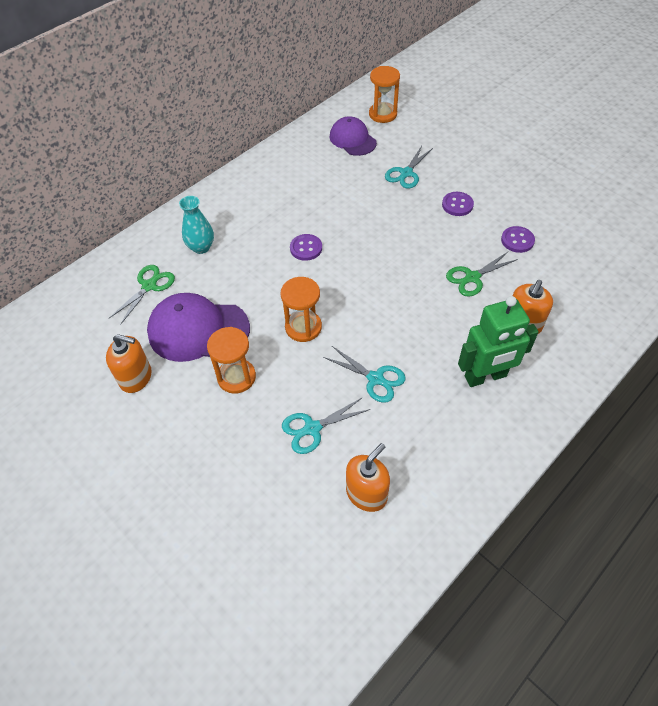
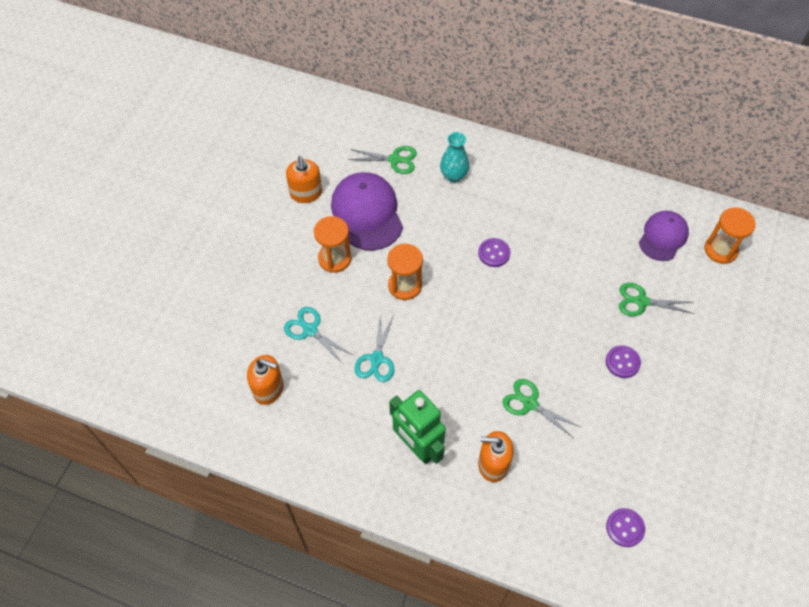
camera: 65 degrees right, 5 degrees up
(406, 173) = (641, 301): turquoise scissors -> green scissors
(517, 240) = (602, 432): purple button -> purple button (625, 528)

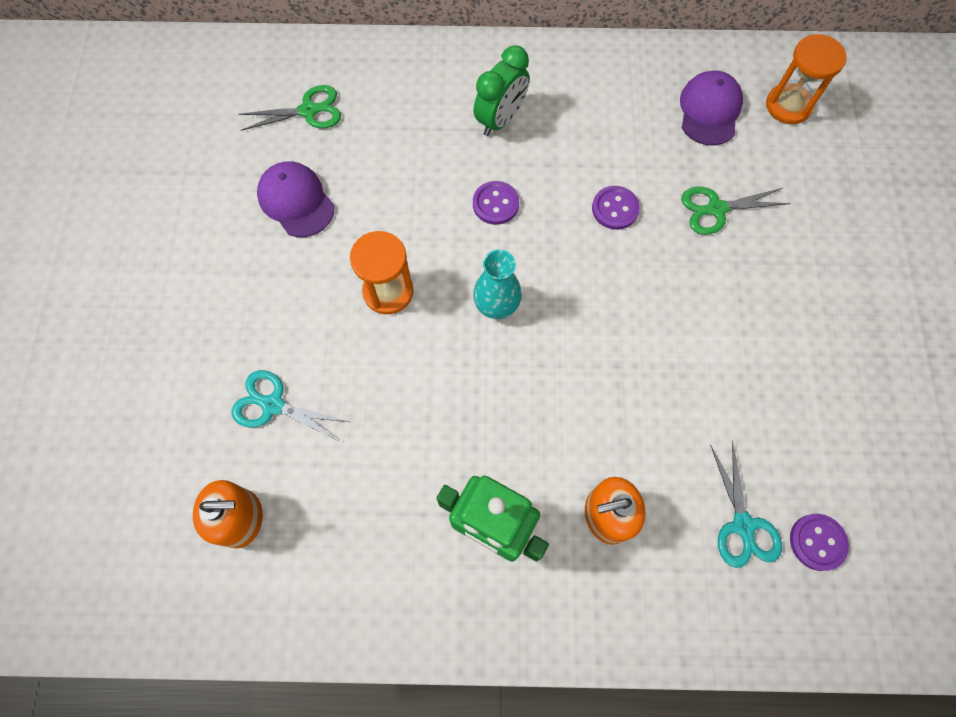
camera: 20 degrees left, 10 degrees up
(306, 193) = (196, 199): orange soap dispenser -> none
(334, 258) = (272, 284): orange hourglass -> none
(367, 213) = (296, 201): purple cap -> purple cap, size x0.65
(377, 359) = (386, 415): turquoise scissors -> turquoise scissors (743, 525)
(453, 175) = (400, 109): turquoise vase -> turquoise vase (496, 305)
(517, 201) = (500, 119): none -> green clock
(530, 404) = (624, 407): green scissors -> none
(622, 362) = (724, 303): purple button -> purple button (615, 209)

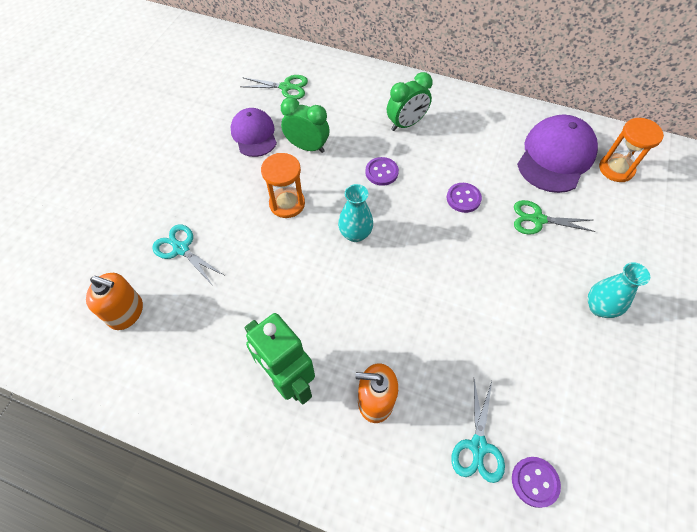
camera: 20 degrees right, 10 degrees down
(379, 197) = (307, 147): none -> green clock
(709, 110) = (555, 157): purple cap -> purple cap, size x1.55
(823, 304) = (599, 307): none -> turquoise vase

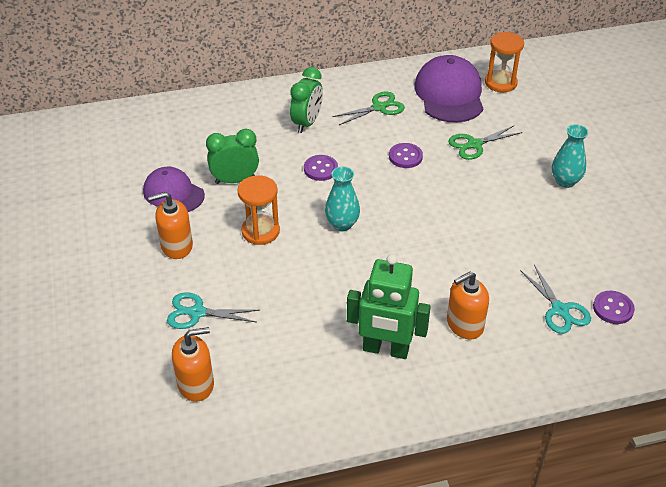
camera: 35 degrees left, 15 degrees down
(217, 181) = (176, 246): none -> orange soap dispenser
(286, 87) = (165, 141): green scissors -> green scissors (379, 107)

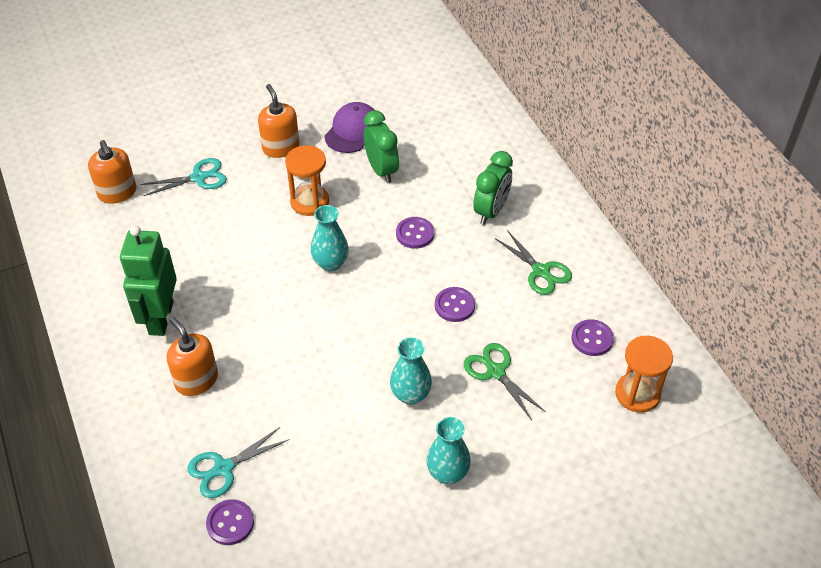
camera: 80 degrees right, 5 degrees up
(197, 313) = (198, 177): turquoise scissors -> turquoise scissors turned 75 degrees clockwise
(307, 123) = (491, 211): green clock -> green clock turned 75 degrees counterclockwise
(449, 94) = (592, 339): purple cap -> purple button
(492, 192) = (410, 395): none -> turquoise vase

